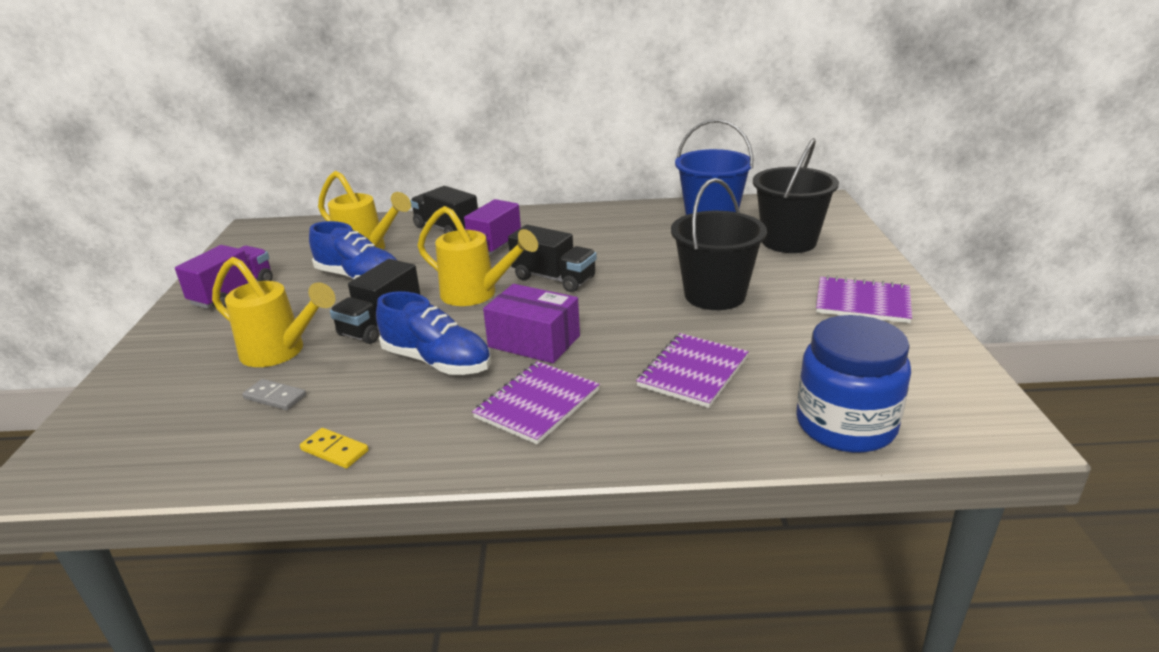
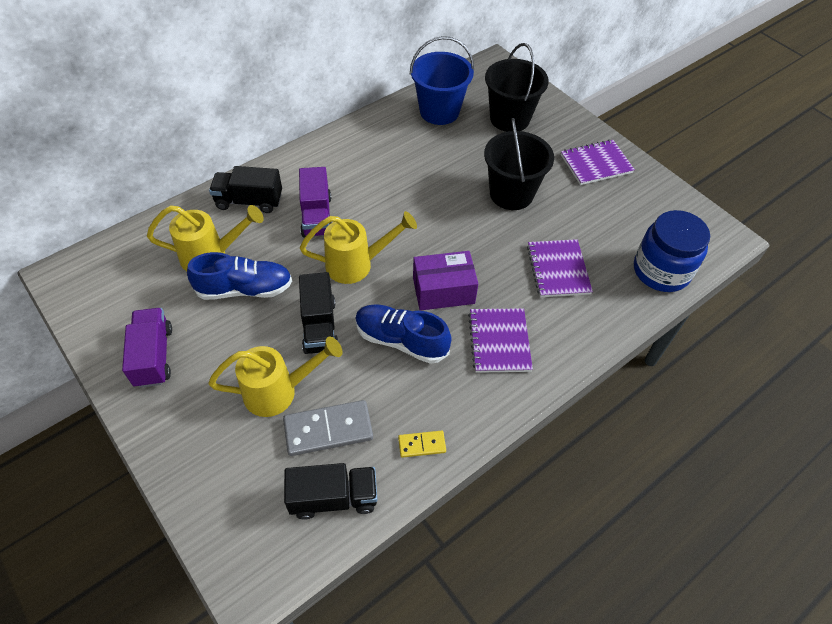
camera: 40 degrees left, 25 degrees up
(275, 397) = (328, 430): grey domino -> grey domino, size x1.86
(437, 362) = (401, 340): blue shoe -> blue shoe turned 150 degrees counterclockwise
(554, 278) = (394, 223): black truck -> black truck (333, 498)

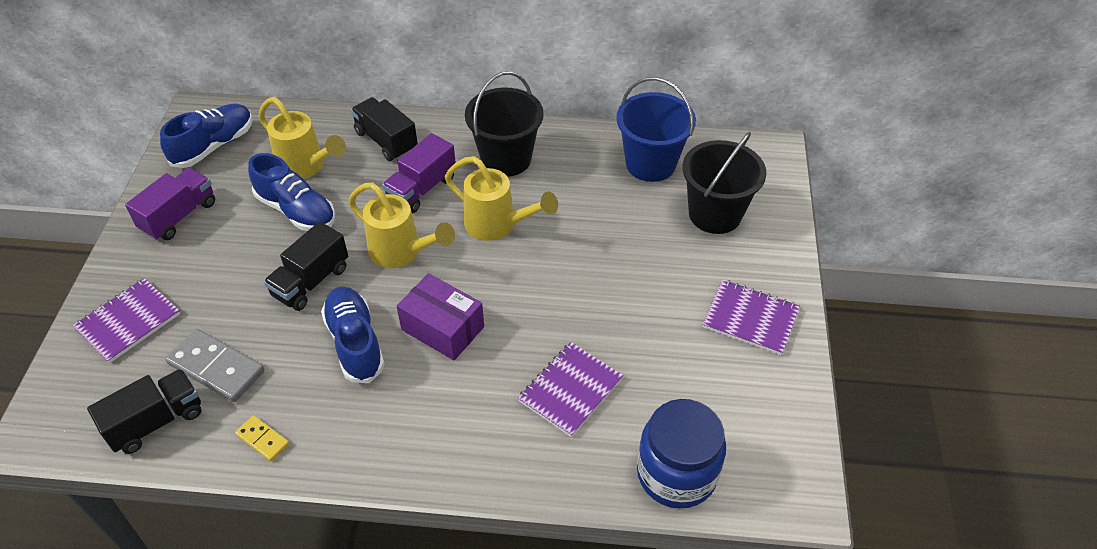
camera: 45 degrees right, 5 degrees down
(112, 289) = (214, 146): none -> blue shoe
(279, 391) = (222, 309): yellow watering can -> yellow watering can (498, 225)
(333, 498) = (156, 422): black truck -> black truck turned 75 degrees counterclockwise
(499, 341) = (431, 410): purple notebook -> purple notebook (128, 321)
(511, 194) = (619, 287): black bucket -> black bucket (506, 159)

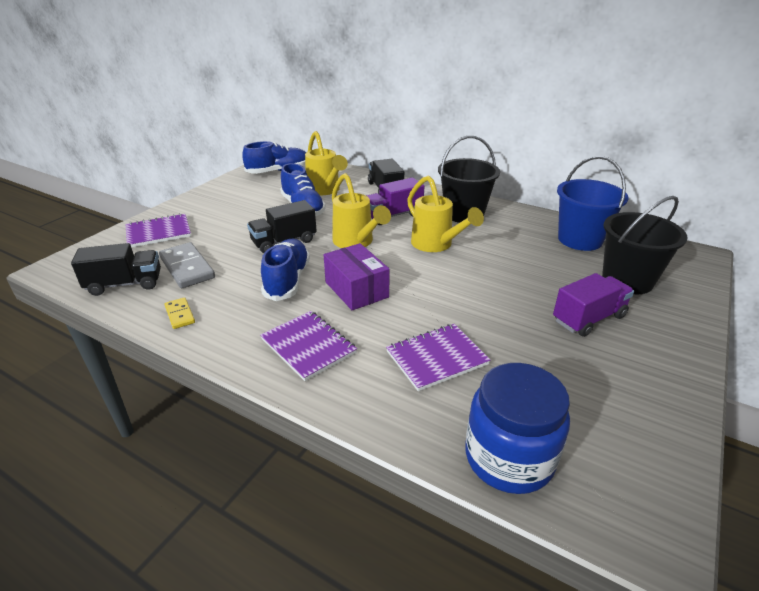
camera: 25 degrees right, 15 degrees down
(179, 216) = (232, 195): purple truck -> purple truck (588, 318)
(750, 318) = (639, 358): purple notebook -> purple notebook (308, 346)

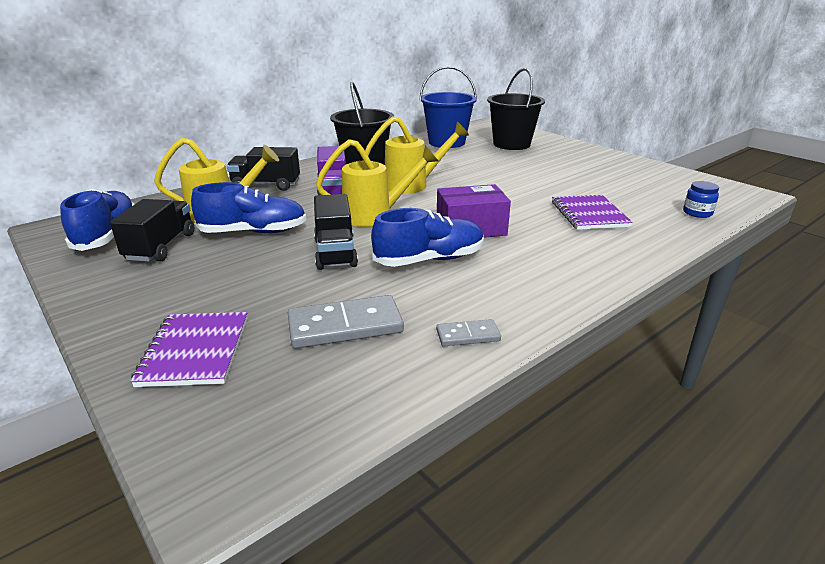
camera: 70 degrees left, 5 degrees down
(125, 284) = (352, 386): black truck -> black truck (161, 247)
(180, 315) = (468, 335): yellow domino -> grey domino
(287, 280) = (429, 260): blue shoe -> blue shoe turned 135 degrees clockwise
(308, 346) = (559, 262): purple notebook -> none
(509, 458) = (697, 213): blue jar -> blue jar, size x0.45
(588, 318) = (553, 163): purple truck -> none

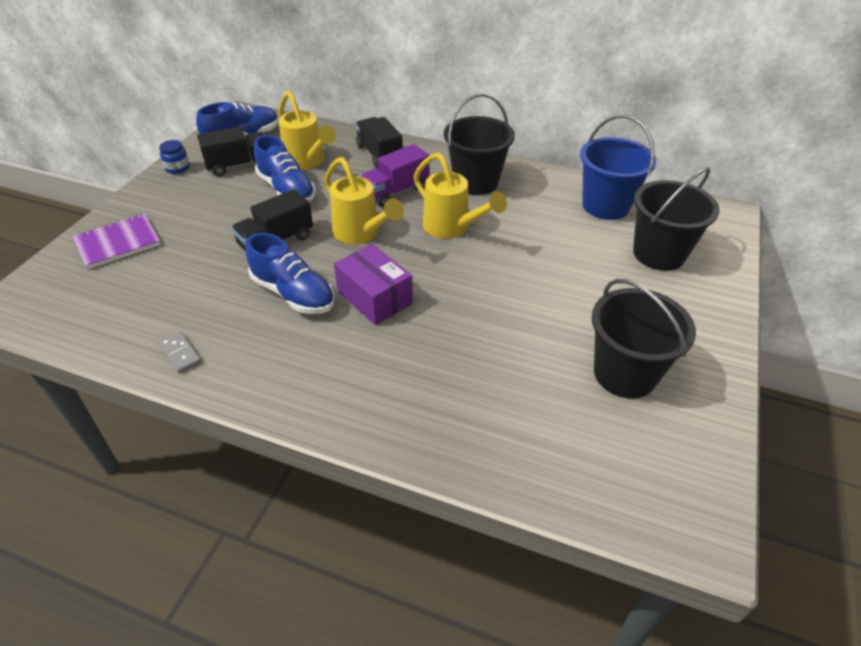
camera: 60 degrees right, 15 degrees up
(345, 326) = (169, 290): grey domino -> none
(589, 214) = (477, 373): purple notebook -> none
(615, 178) = (624, 374): none -> black bucket
(697, 213) = (565, 475): blue jar -> blue jar (177, 168)

